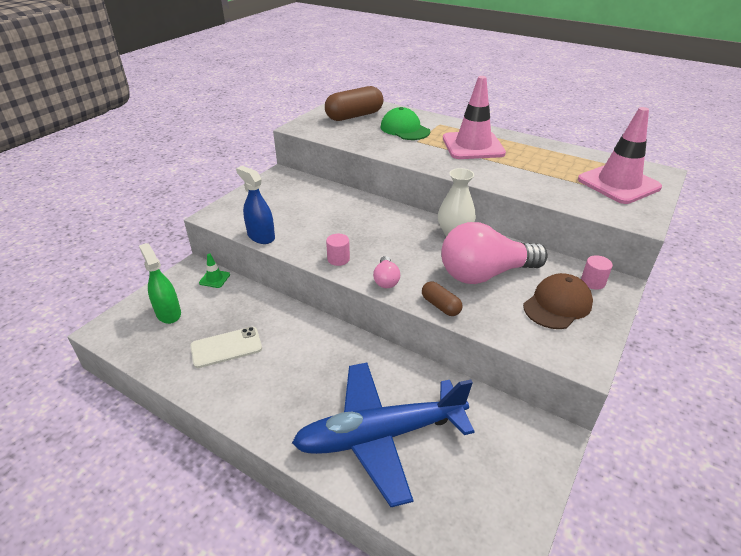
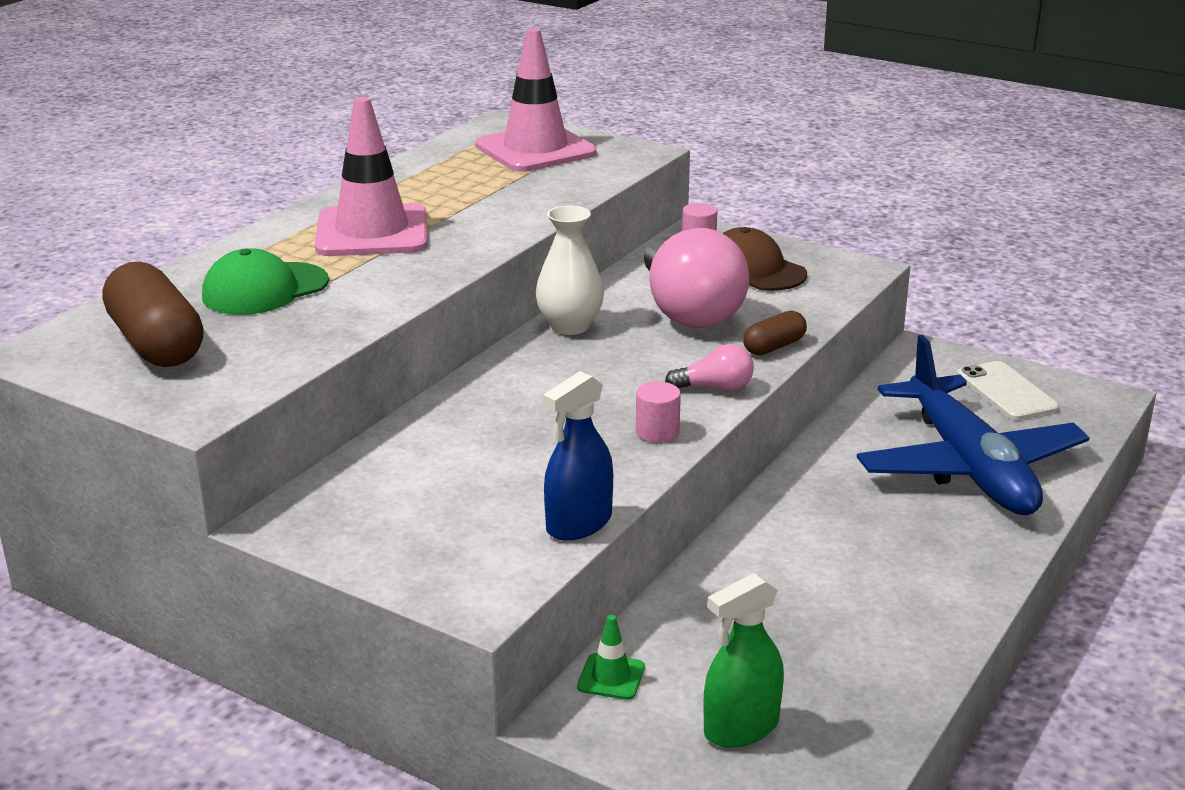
camera: 90 degrees left, 10 degrees down
(226, 347) = (829, 628): white phone -> white phone (1006, 392)

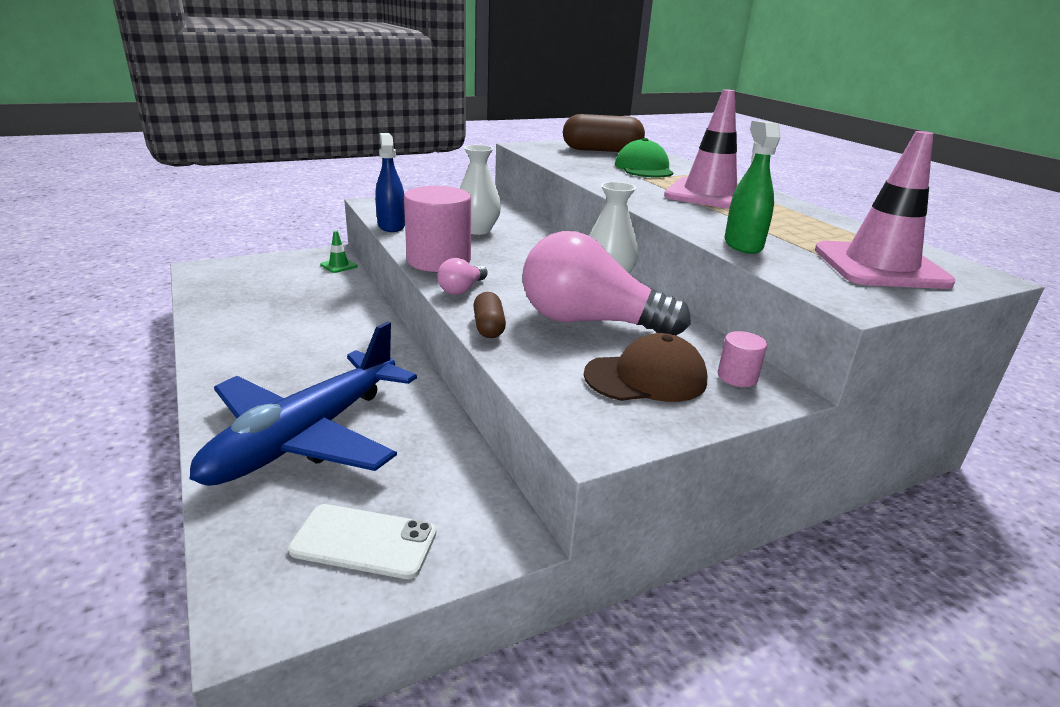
camera: 120 degrees right, 0 degrees up
(502, 452) = (477, 230): none -> white vase
(657, 432) = (439, 261): pink cylinder -> pink cylinder, size x2.18
(741, 728) = (264, 275): green spray bottle -> green spray bottle (743, 245)
(969, 467) = (305, 437): blue plane -> blue plane turned 75 degrees counterclockwise

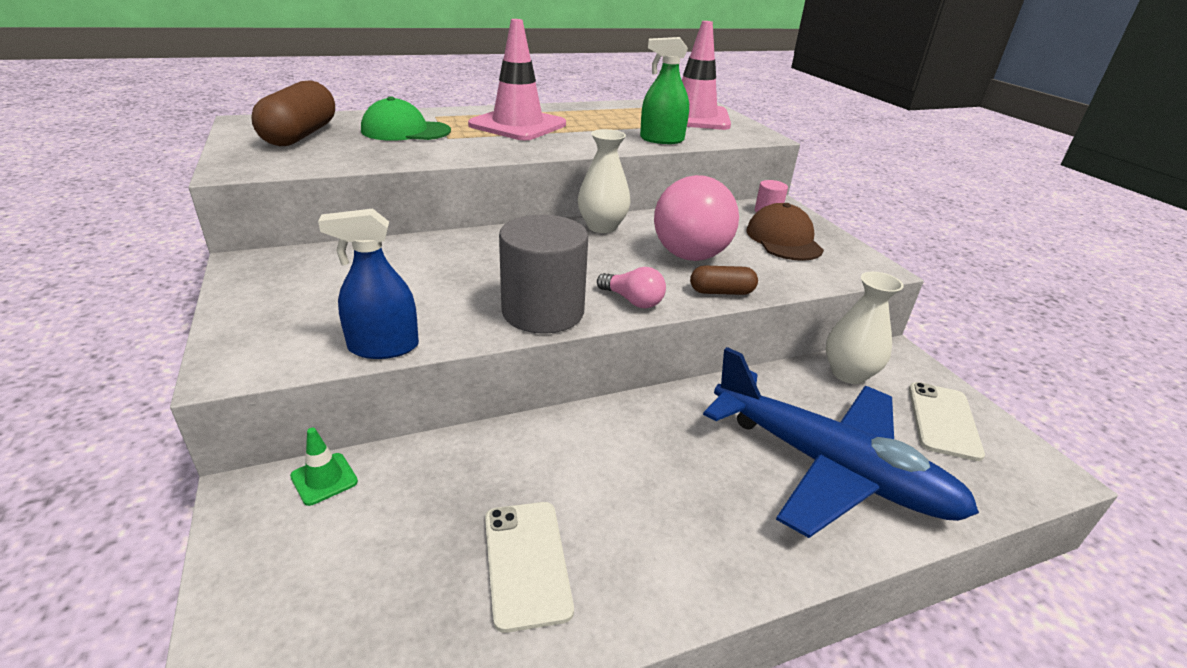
camera: 85 degrees left, 5 degrees up
(258, 315) = (526, 562): none -> white phone
(439, 261) = (543, 311): pink cylinder -> grey cylinder
(477, 230) = (429, 279): white vase -> white vase (848, 373)

